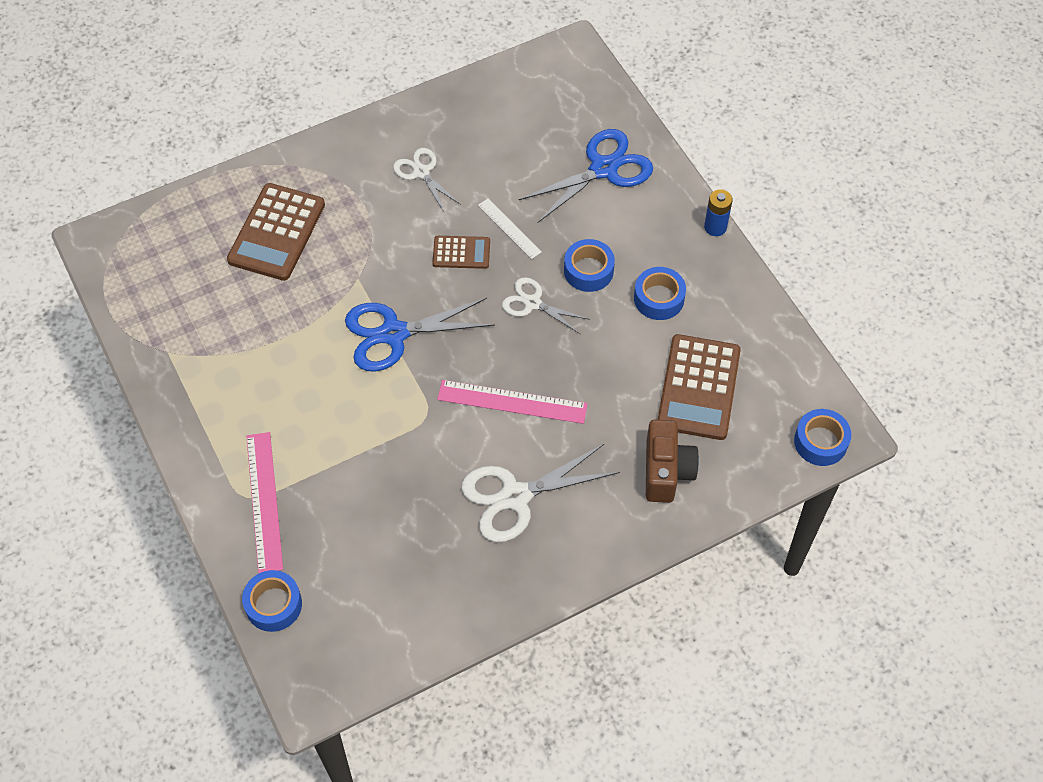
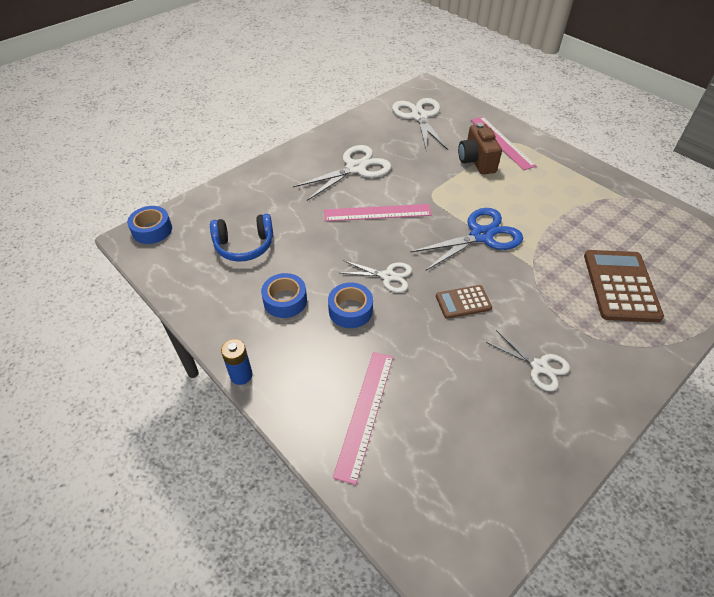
camera: 165 degrees right, 10 degrees down
(273, 605) = (466, 108): blue tape -> none
(365, 602) = (419, 116): none -> white scissors
(509, 228) = (432, 331): white ruler -> none
(603, 169) = (365, 413): blue scissors -> pink ruler
(666, 471) = (261, 196): brown camera -> brown camera (476, 161)
(698, 387) = (244, 245): brown calculator -> blue headphones

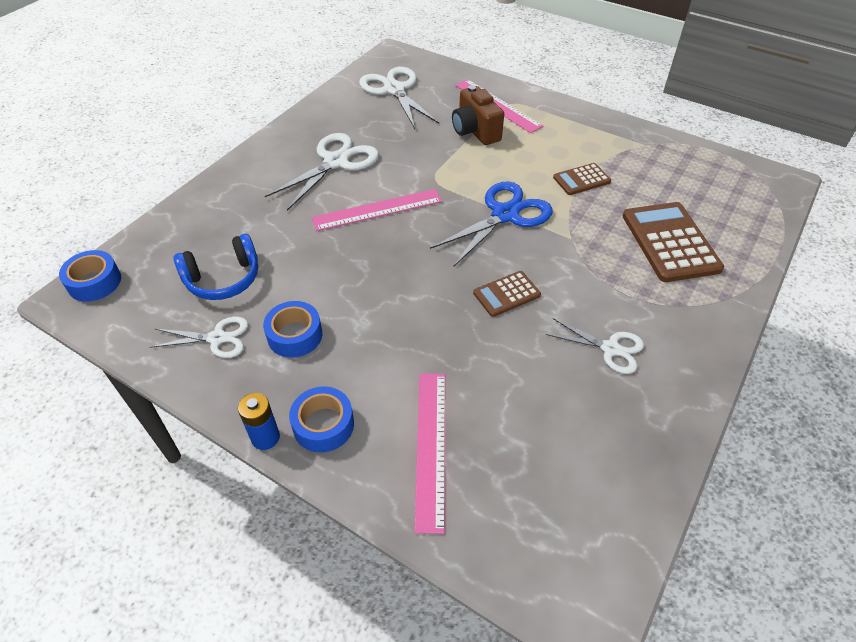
camera: 15 degrees left, 0 degrees up
(350, 310) = (378, 330): blue tape -> blue tape (323, 425)
(388, 276) = (411, 281): white scissors -> white scissors (217, 338)
(556, 217) = (581, 180): none -> brown calculator

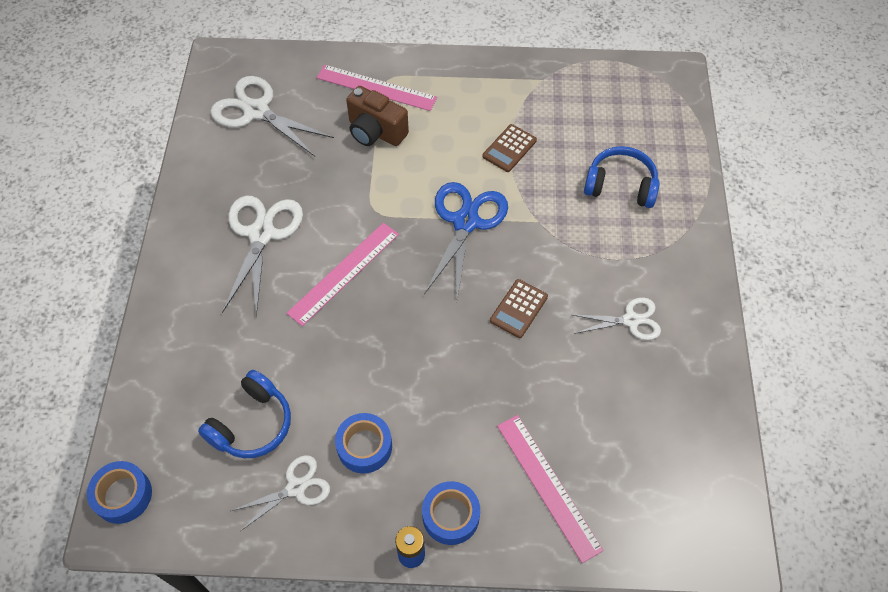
camera: 30 degrees left, 10 degrees up
(670, 242) = (620, 186): brown calculator -> blue headphones

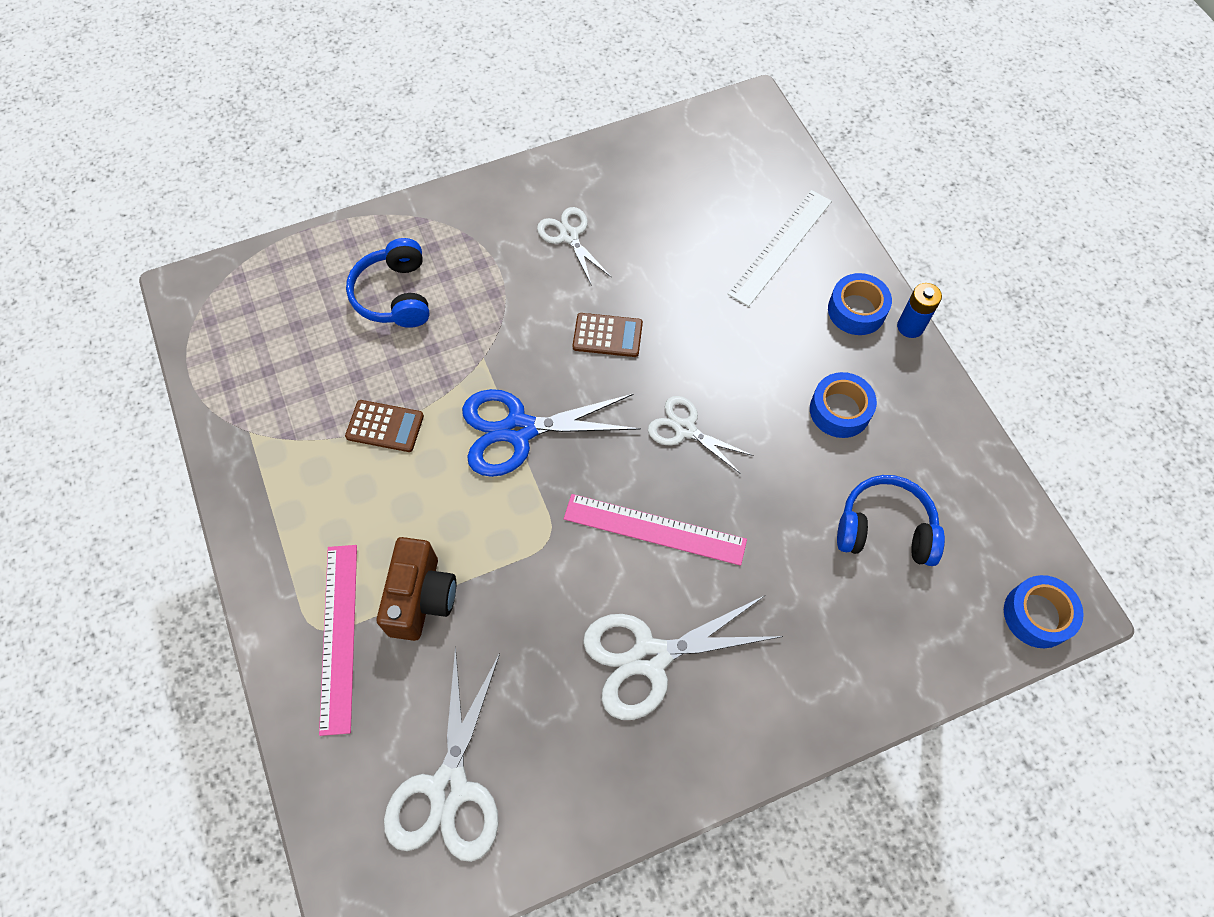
camera: 115 degrees left, 5 degrees up
(296, 487) = (918, 452): white scissors -> white scissors (685, 429)
(548, 486) = (780, 247): pink ruler -> white ruler

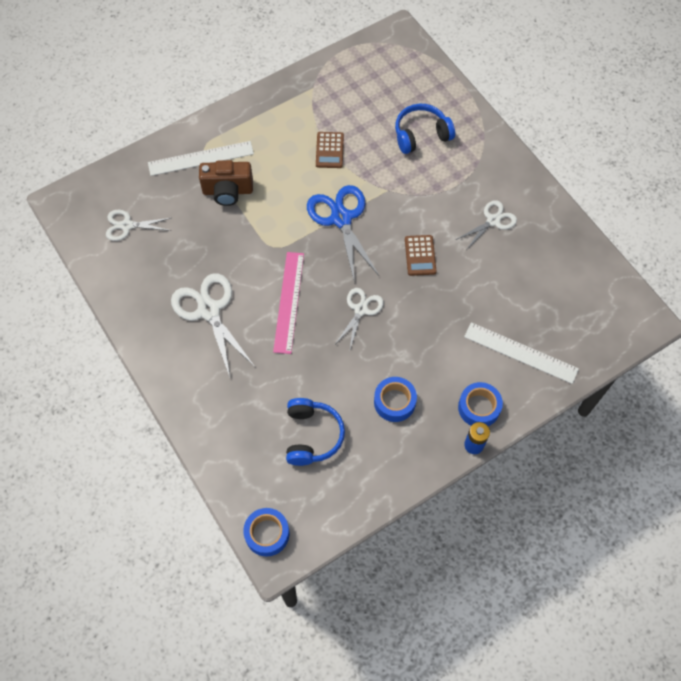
camera: 80 degrees right, 0 degrees up
(339, 636) = (201, 158): pink ruler -> white ruler
(449, 788) = (127, 225): white scissors -> white scissors, size x0.60

